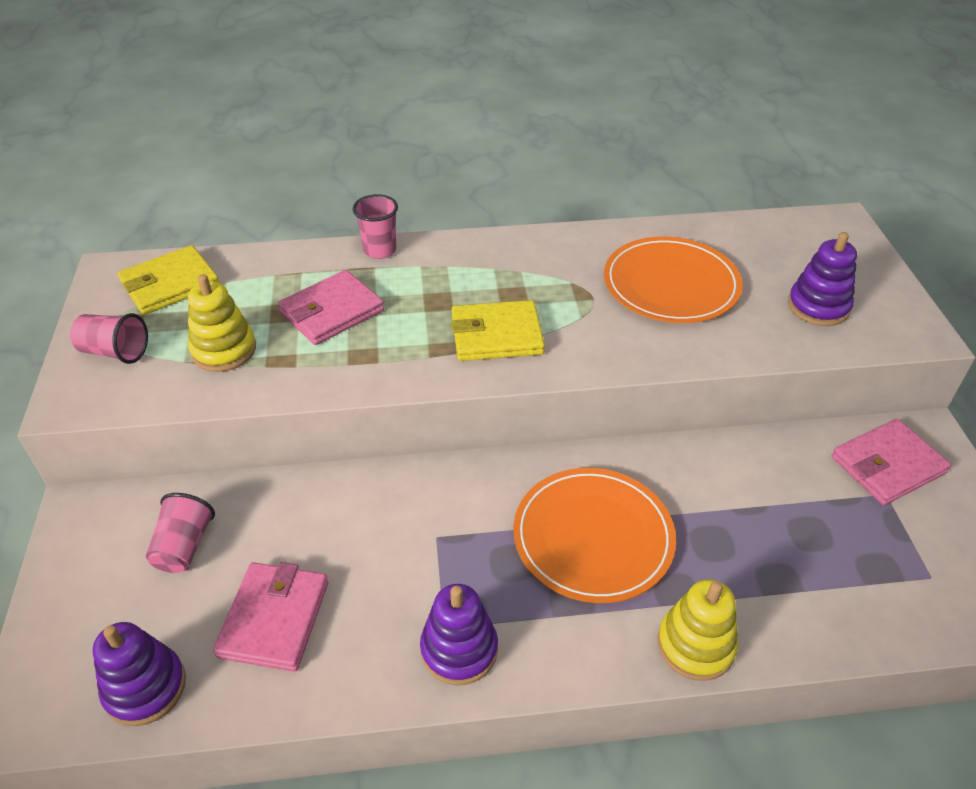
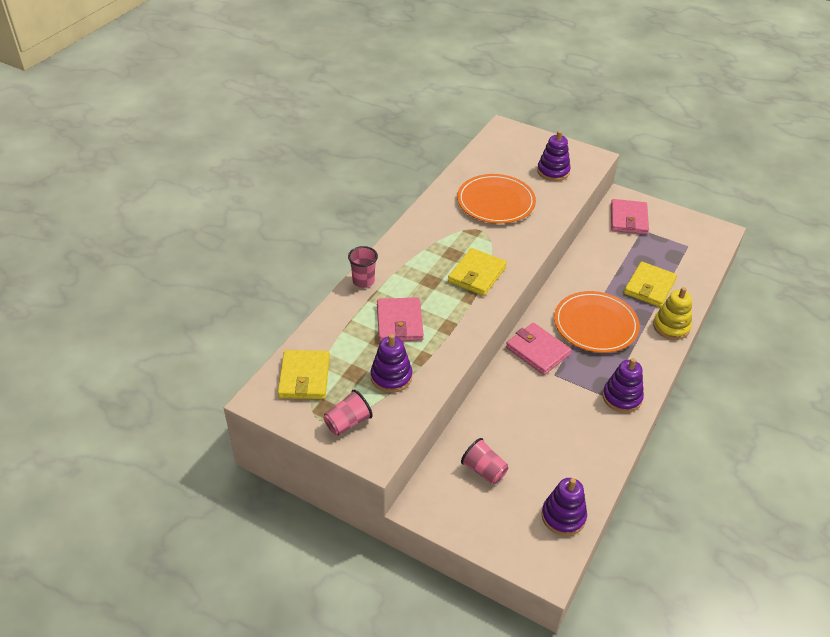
camera: 55 degrees left, 0 degrees up
(224, 350) = (391, 377): yellow stacking toy -> purple stacking toy
(274, 619) = (558, 453): pink wallet -> pink wallet (538, 351)
(759, 568) = (649, 287): none -> yellow wallet

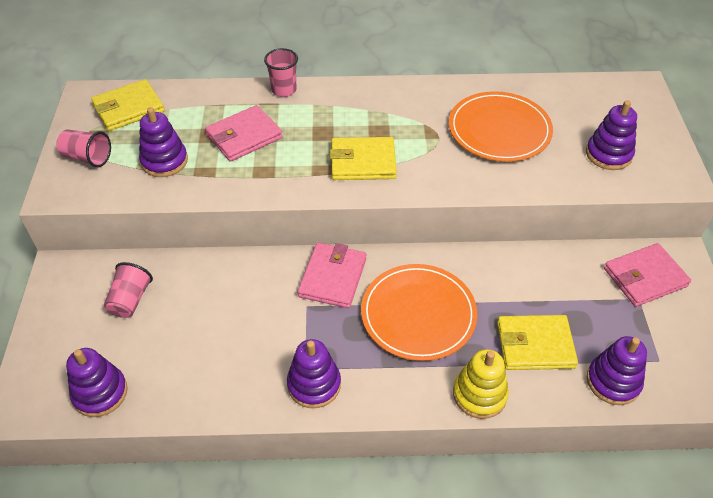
camera: 60 degrees right, 5 degrees up
(692, 270) = (613, 381): none -> purple stacking toy

